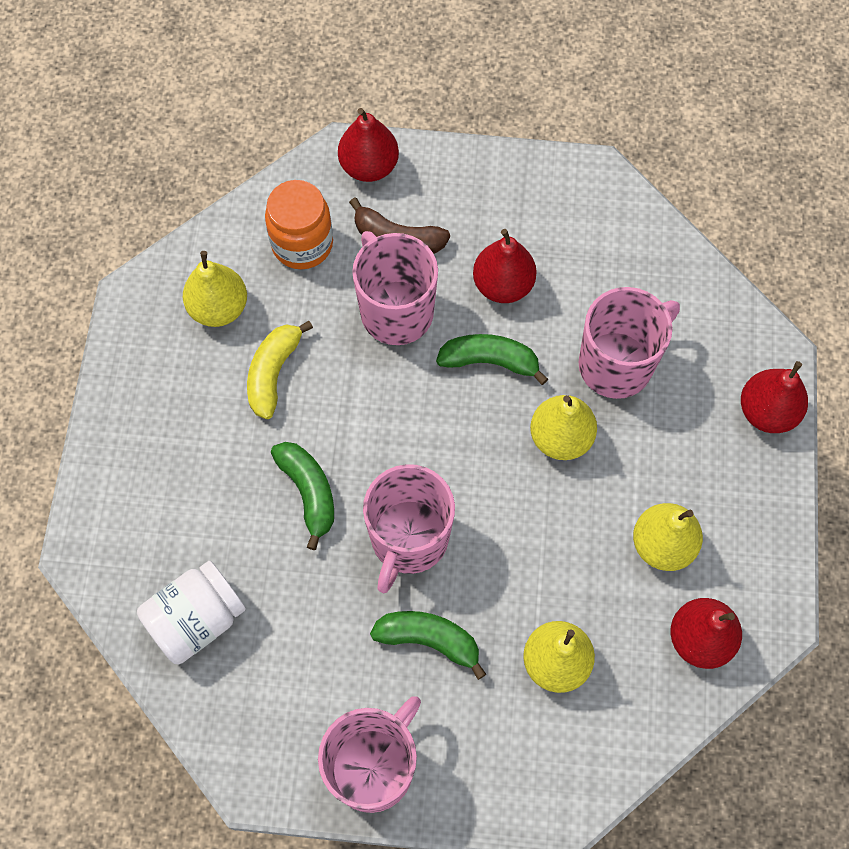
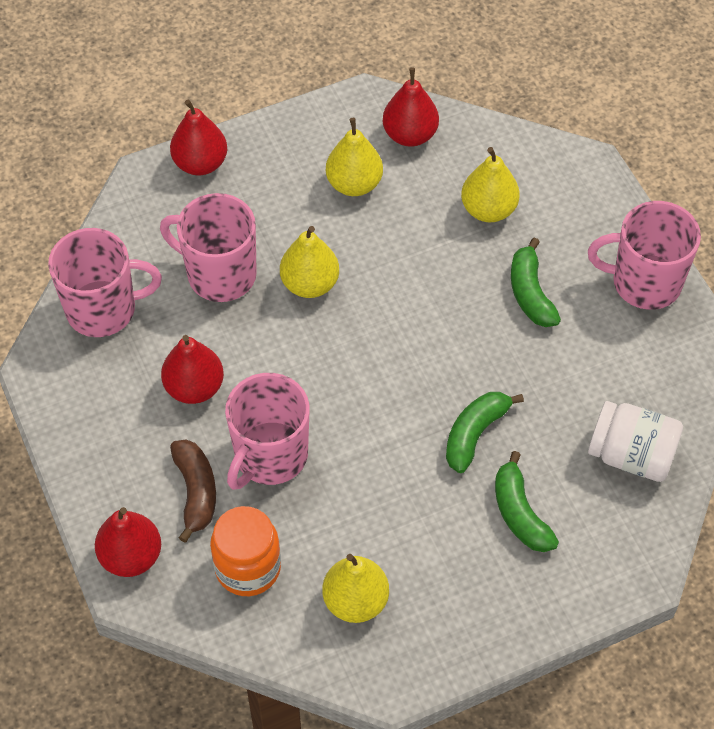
camera: 120 degrees left, 10 degrees down
(273, 373) = (389, 519): yellow banana -> none
(408, 539) = (463, 344): pink mug -> pink mug (103, 309)
(490, 361) = (273, 363): green banana -> green banana (520, 513)

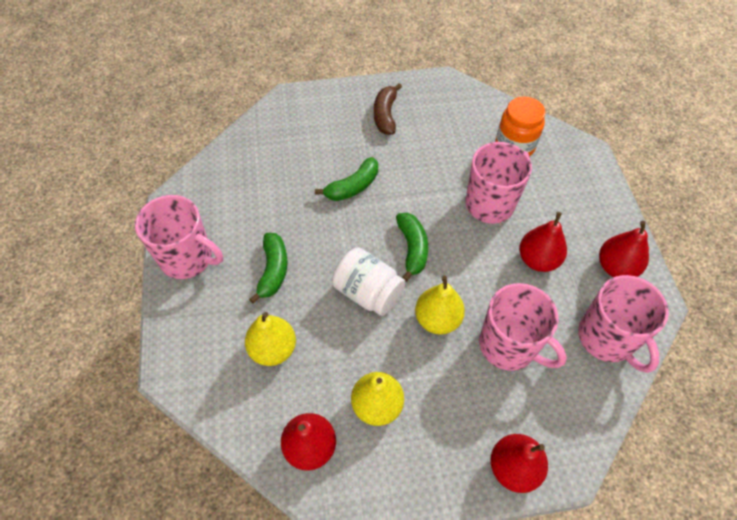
camera: 165 degrees left, 0 degrees up
(103, 309) = (606, 338): pink mug -> pink mug turned 120 degrees counterclockwise
(131, 556) = (586, 167): red pear -> red pear (616, 267)
(196, 492) = (542, 193): brown banana -> brown banana (385, 115)
(355, 601) = (454, 118): yellow pear -> none
(520, 513) = (343, 139): green banana -> green banana (412, 249)
(631, 455) = (262, 153): white jar -> white jar (368, 293)

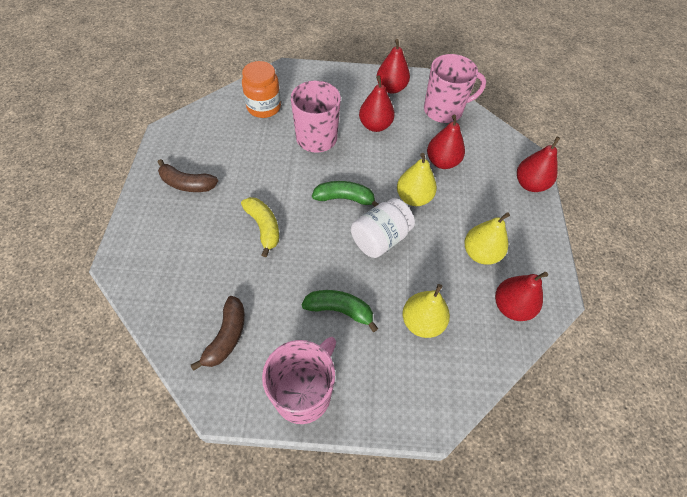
camera: 80 degrees left, 0 degrees up
(232, 189) = (226, 336): none -> brown banana
(353, 187) = (263, 227): green banana -> yellow banana
(508, 346) = (442, 162): pink mug -> red pear

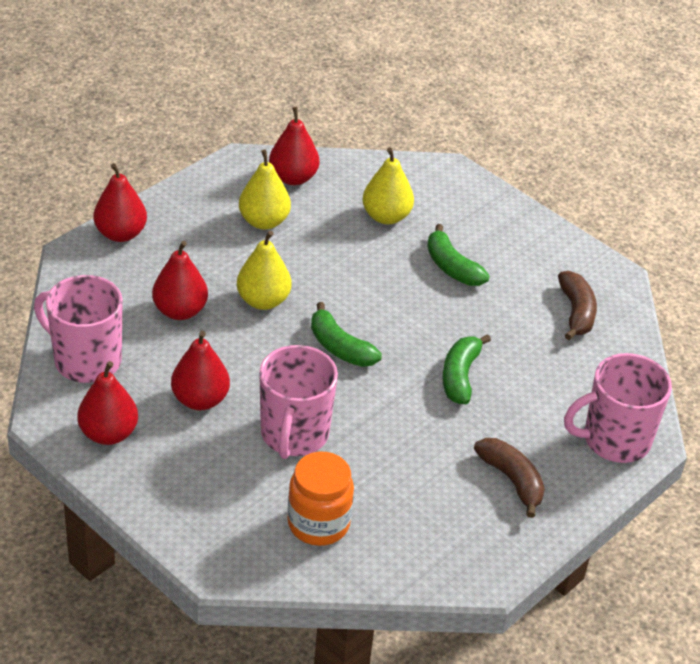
camera: 140 degrees left, 15 degrees down
(226, 336) = (576, 312): brown banana -> brown banana turned 120 degrees clockwise
(263, 227) = (460, 376): yellow banana -> green banana
(303, 392) = (538, 240): pink mug -> pink mug (614, 440)
(380, 238) = (347, 291): white jar -> none

